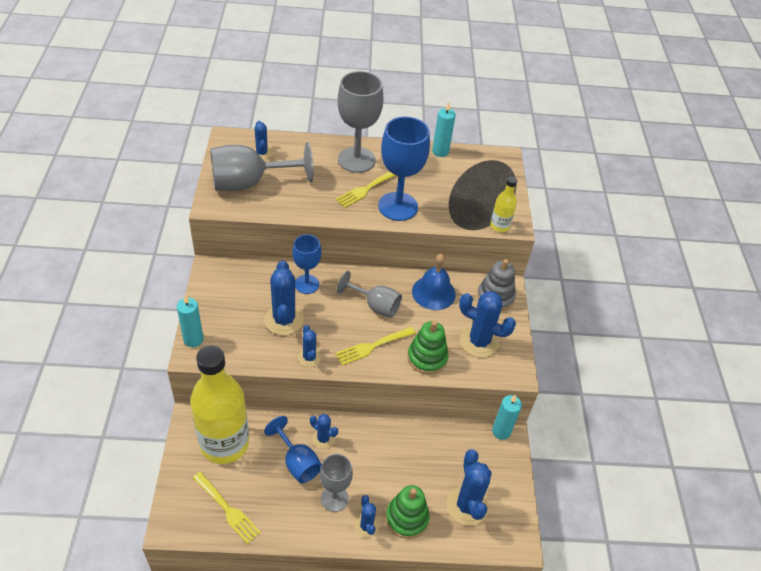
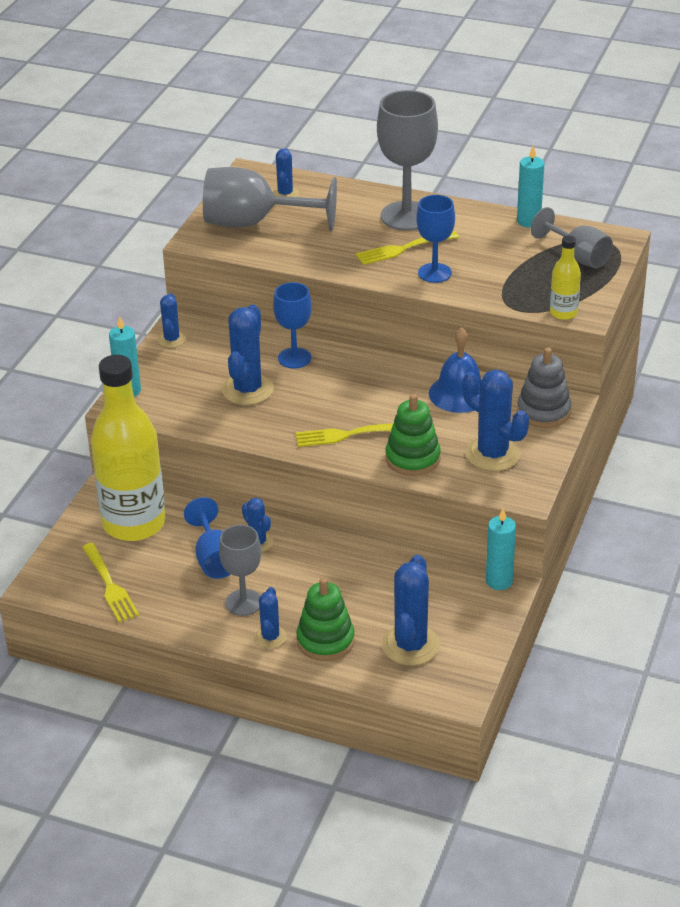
camera: 25 degrees right, 10 degrees down
(309, 357) = (260, 432): blue cactus -> blue cactus (171, 339)
(375, 305) = (373, 394): grey goblet -> grey goblet (578, 256)
(398, 206) = (434, 273): blue goblet -> blue goblet, size x0.61

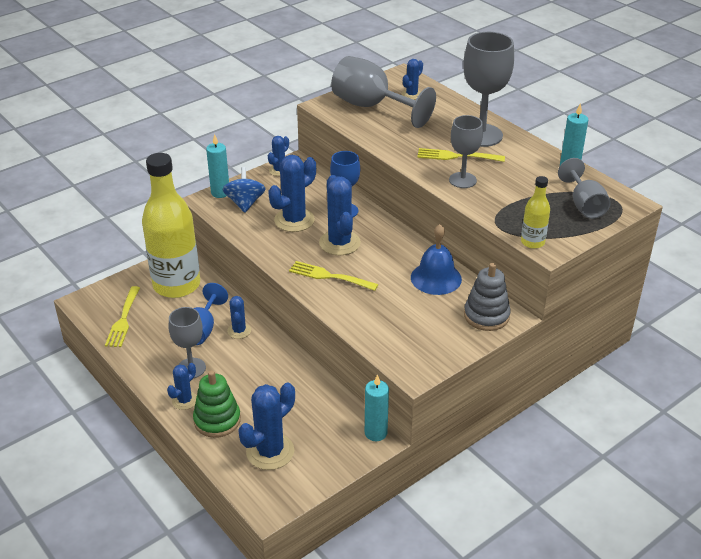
camera: 30 degrees right, 0 degrees up
(170, 392) = (245, 203): none -> blue spinning top
(412, 458) = (358, 311): green stacking toy -> none
(434, 273) = (462, 180): blue goblet -> grey goblet
(493, 454) = (418, 332): blue cactus -> blue cactus (339, 243)

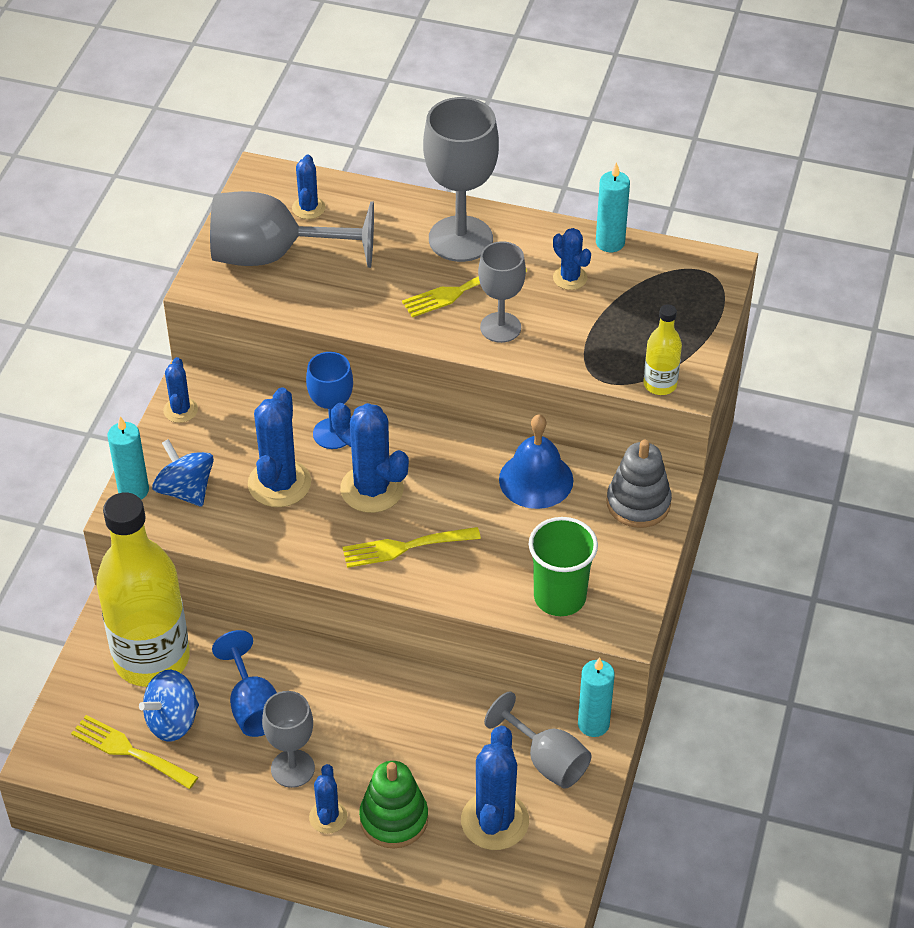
camera: 35 degrees left, 10 degrees up
(123, 319) = (130, 751): yellow fork -> yellow fork turned 150 degrees clockwise
(157, 316) = (172, 721): none -> blue spinning top
(239, 331) = (303, 680): blue cactus -> blue cactus (570, 278)
(392, 339) = (560, 597): none -> green cup
(584, 205) = (673, 296): grey goblet -> grey goblet (547, 760)

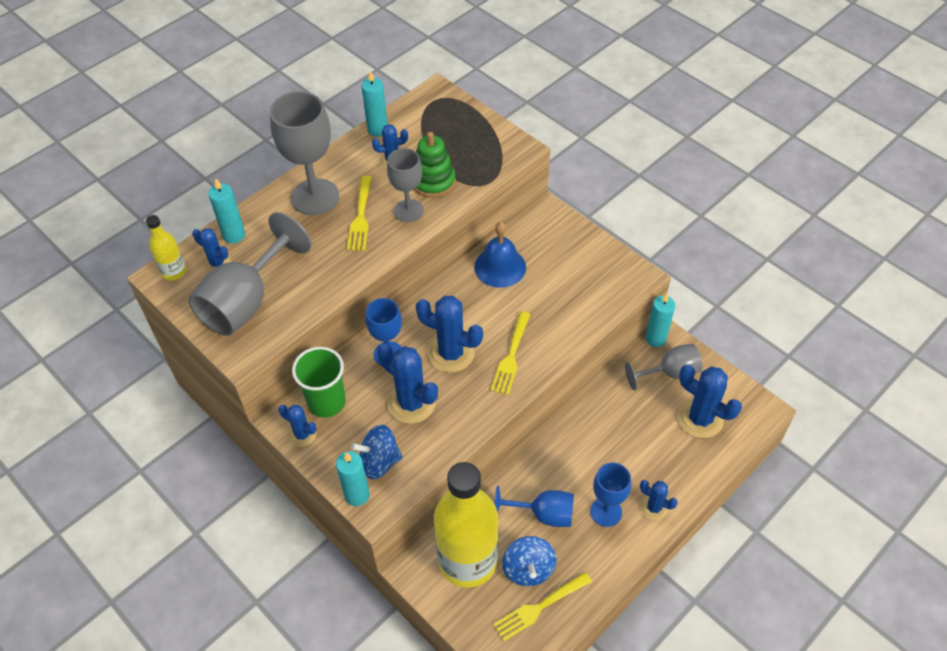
camera: 60 degrees left, 5 degrees up
(292, 768) = (606, 512): grey goblet -> blue goblet
(356, 201) = (234, 235): none -> turquoise candle
(372, 489) = (451, 353): blue cactus -> blue cactus turned 45 degrees clockwise
(394, 819) = (673, 471): green stacking toy -> green stacking toy (433, 181)
(560, 597) = (598, 296): green cup -> green cup (326, 402)
(638, 503) = (550, 228): grey stacking toy -> none
(660, 384) = (510, 158): yellow bottle -> yellow bottle (174, 272)

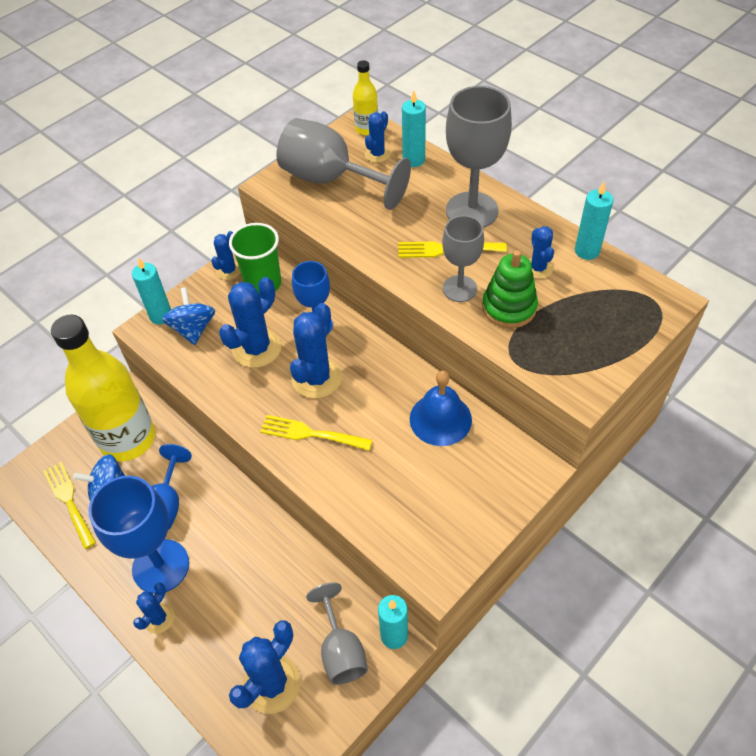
camera: 90 degrees right, 0 degrees up
(606, 512) = (160, 566): blue goblet -> blue goblet, size x1.63

